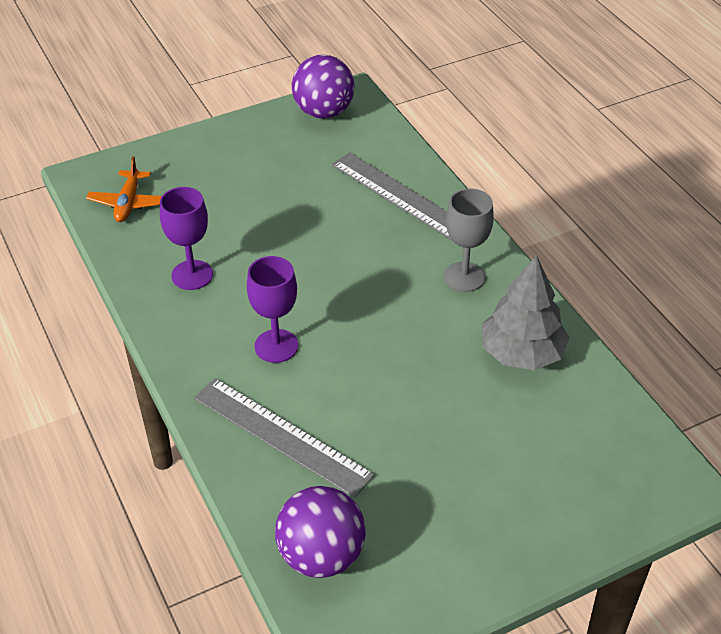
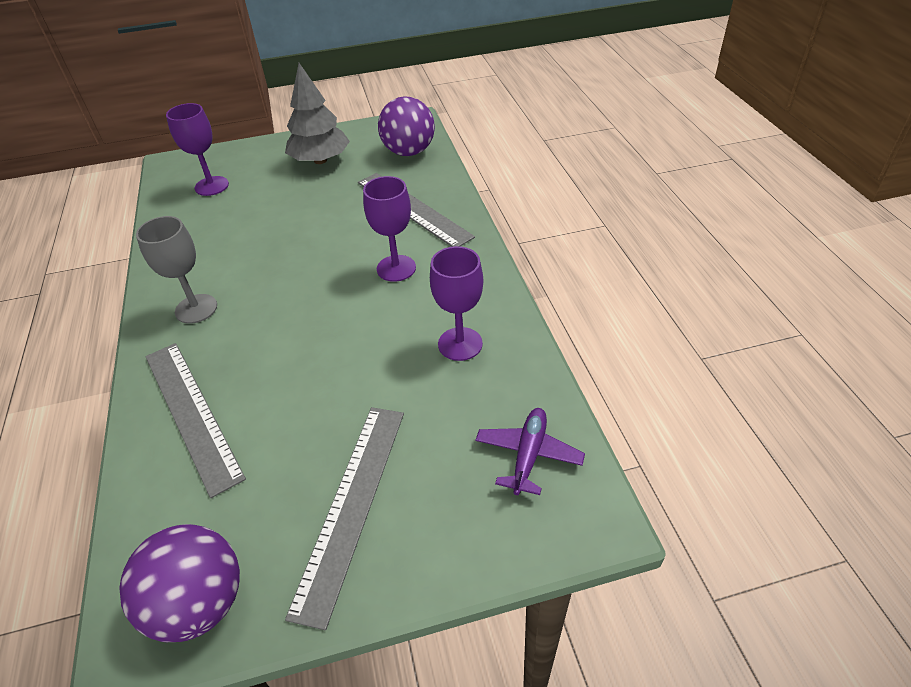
camera: 165 degrees left, 0 degrees up
(128, 203) = (528, 455): orange plane -> purple plane
(250, 162) = (352, 505): none -> grey ruler
(521, 353) = (201, 242): grey tree -> grey tree (320, 160)
(580, 445) = (211, 186): none -> purple goblet

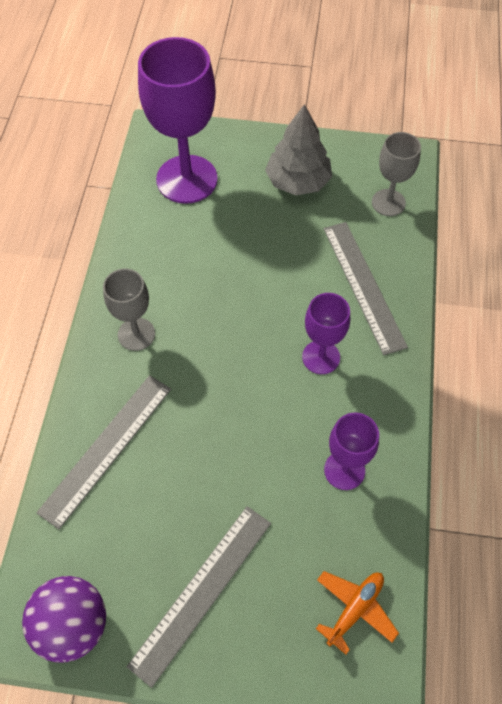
camera: 20 degrees right, 15 degrees up
(191, 413) = (106, 448): grey ruler -> grey ruler turned 45 degrees clockwise
(211, 186) = (187, 179): purple goblet -> purple goblet, size x1.84
(409, 152) = (388, 202): purple ball -> grey goblet
(528, 455) = (355, 609): purple plane -> orange plane

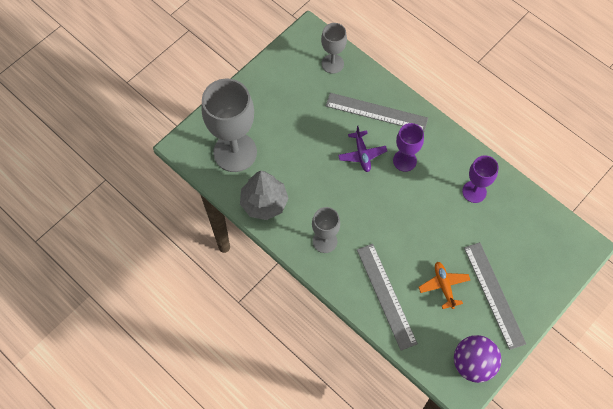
camera: 55 degrees left, 5 degrees up
(187, 179) = (235, 152): purple goblet -> grey goblet
(289, 304) = (362, 154): none -> purple plane
(298, 181) = (283, 97): grey tree -> grey tree (264, 202)
(355, 609) = (544, 233): orange plane -> orange plane (444, 286)

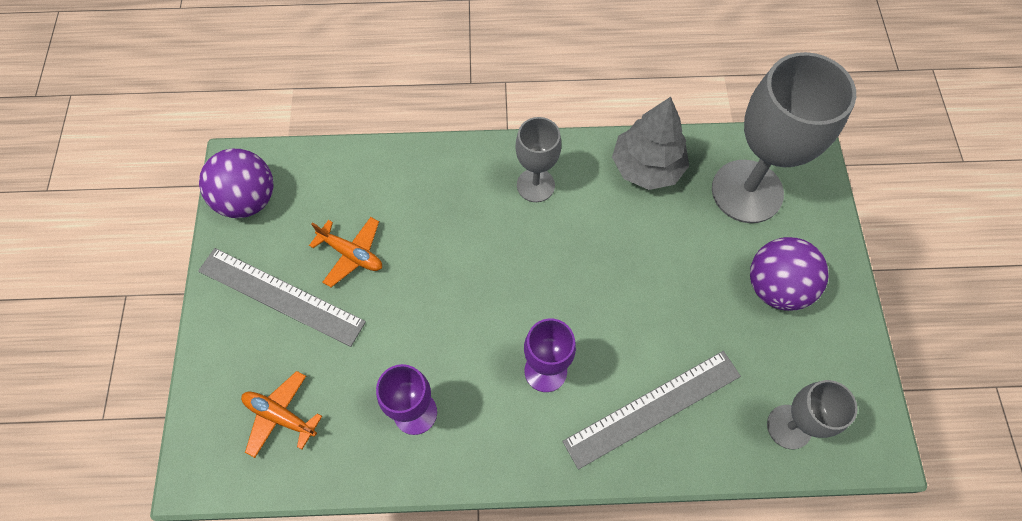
camera: 135 degrees right, 0 degrees up
(274, 108) = (776, 287): none -> purple ball
(362, 154) = (606, 328): purple plane -> none
(386, 296) = (409, 187): grey ruler -> none
(533, 239) = (280, 416): none -> orange plane

